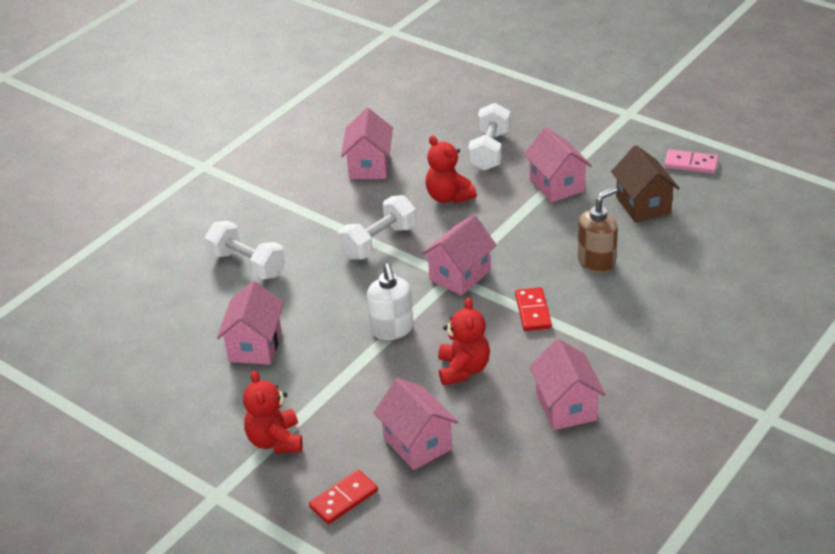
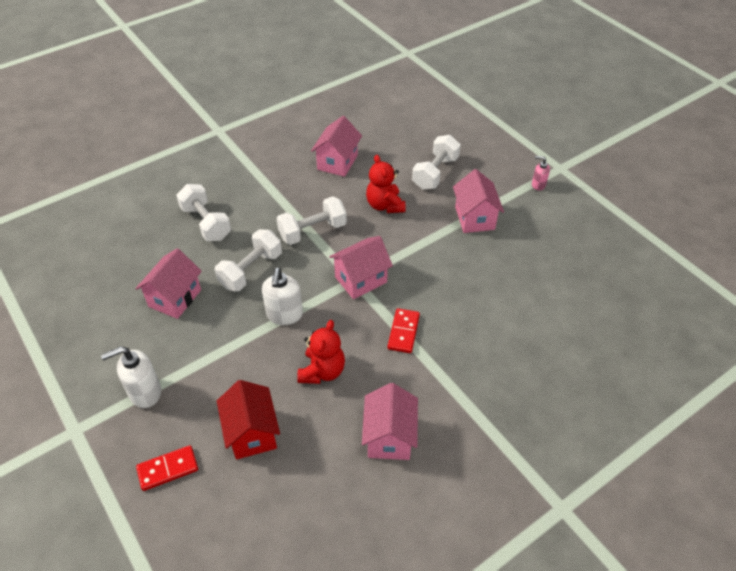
camera: 15 degrees right, 10 degrees up
(275, 441) = (145, 392): red teddy bear -> white soap dispenser
(329, 297) = (251, 270): none -> white dumbbell
(417, 443) = (252, 433): pink house -> red house
(597, 262) = (476, 299): brown soap dispenser -> none
(611, 136) = (538, 185): none -> pink soap dispenser
(643, 205) = (537, 256): brown house -> none
(691, 164) = (594, 228): pink domino -> none

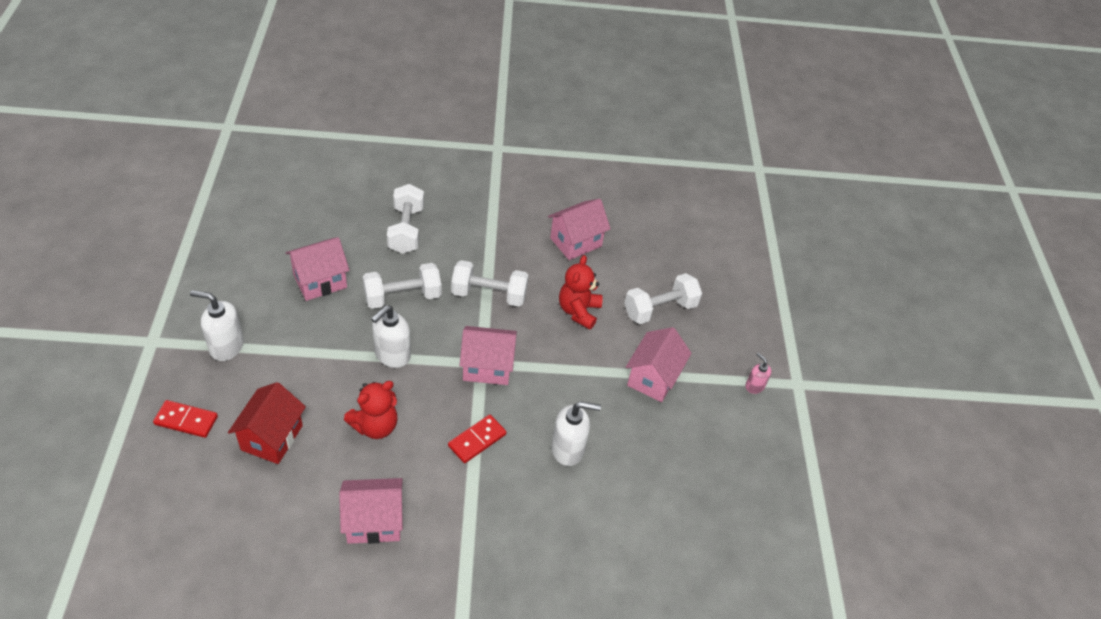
camera: 30 degrees right, 0 degrees up
(389, 437) = (374, 522): pink house -> pink house turned 45 degrees clockwise
(468, 297) = (568, 449): none -> white soap dispenser

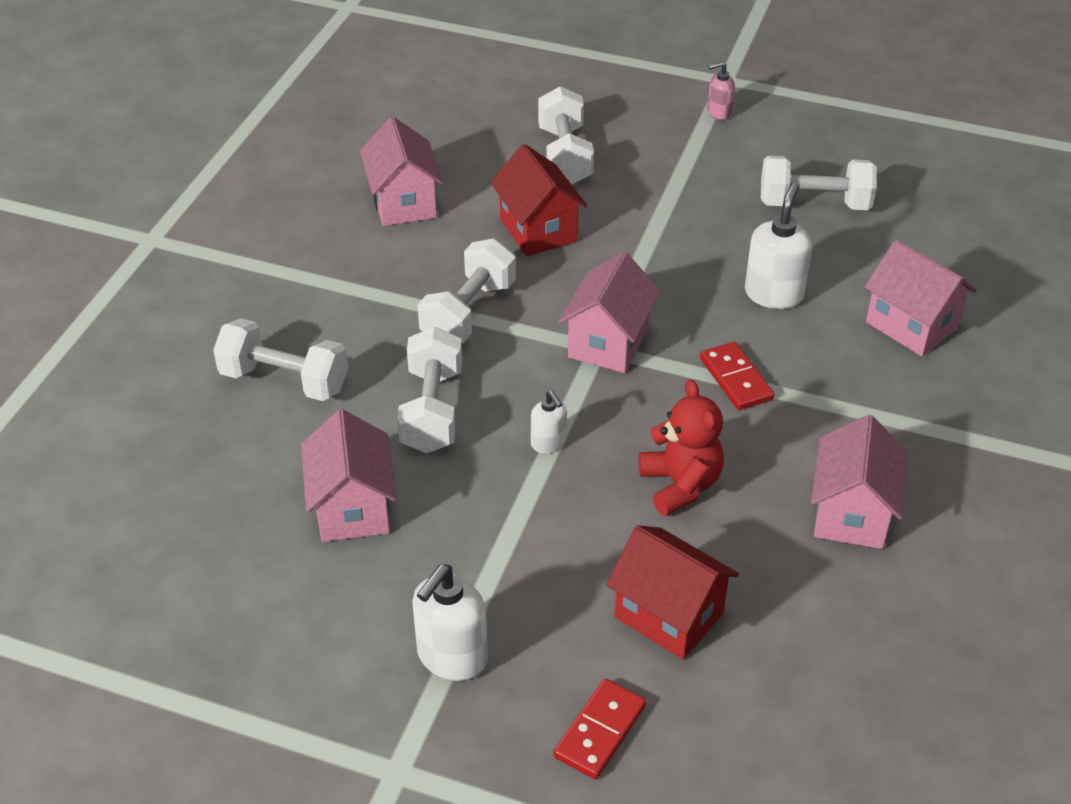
camera: 65 degrees left, 5 degrees down
(392, 355) = (548, 443): white soap dispenser -> white soap dispenser, size x0.57
(578, 311) = (538, 230): red teddy bear -> red house
(653, 378) = (679, 191): pink house -> pink house (911, 325)
(677, 460) = (814, 204): none -> white dumbbell

